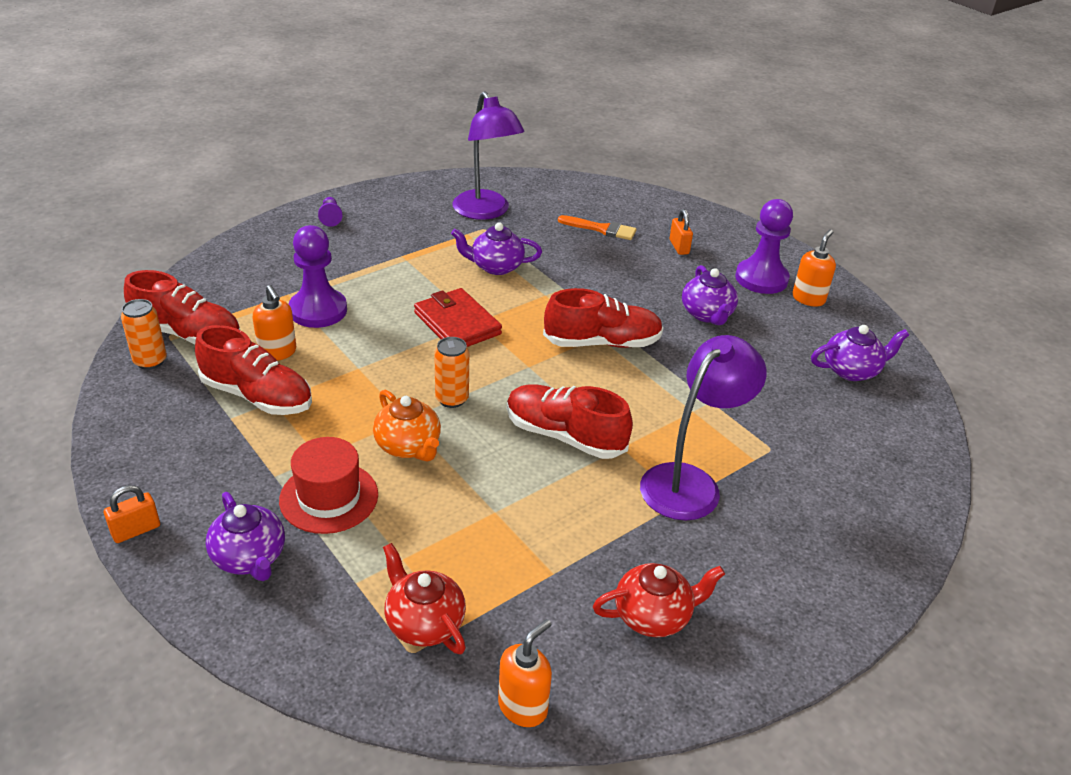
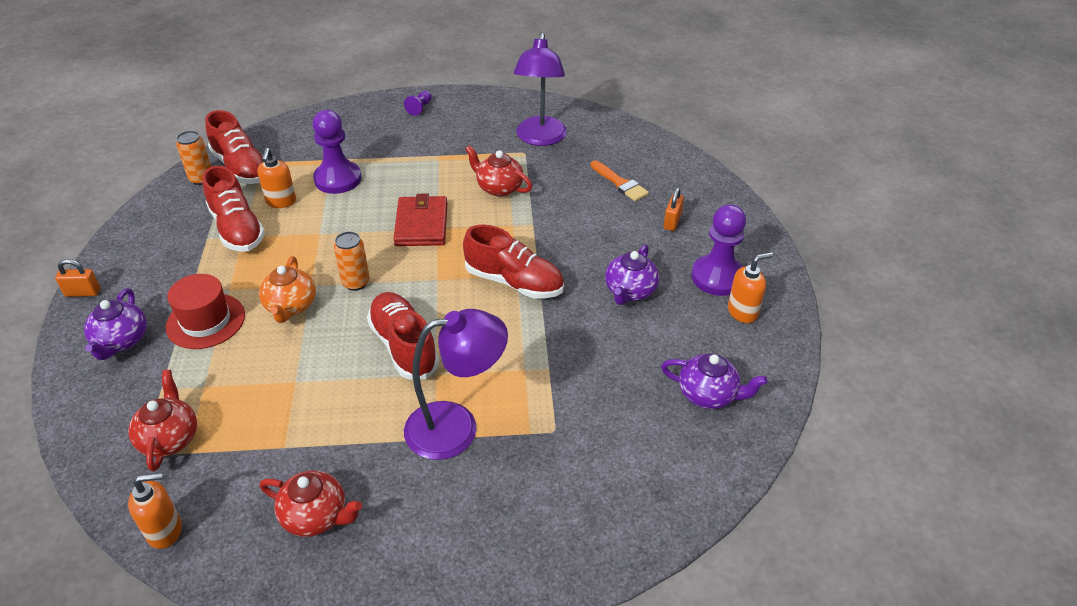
camera: 35 degrees right, 5 degrees up
(495, 267) = (499, 188): purple teapot -> red teapot

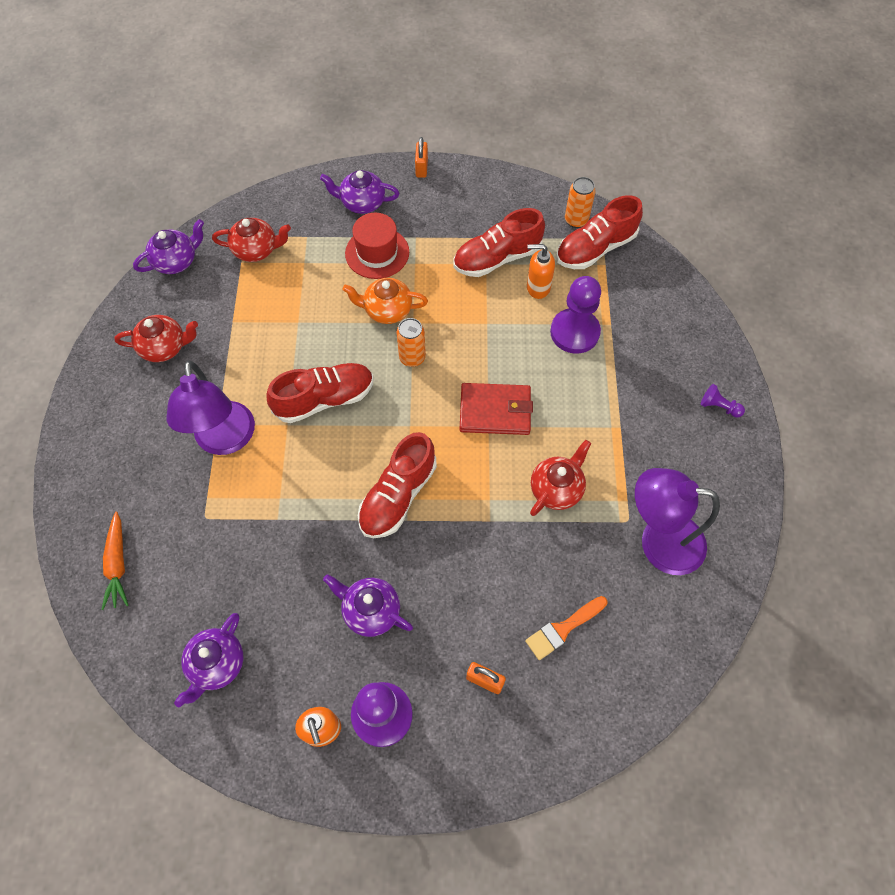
camera: 95 degrees right, 20 degrees up
(165, 531) = (176, 261): orange soap dispenser -> purple teapot
(316, 516) = (165, 347): red teapot -> red teapot turned 120 degrees counterclockwise
(622, 504) = (118, 564): none -> orange carrot

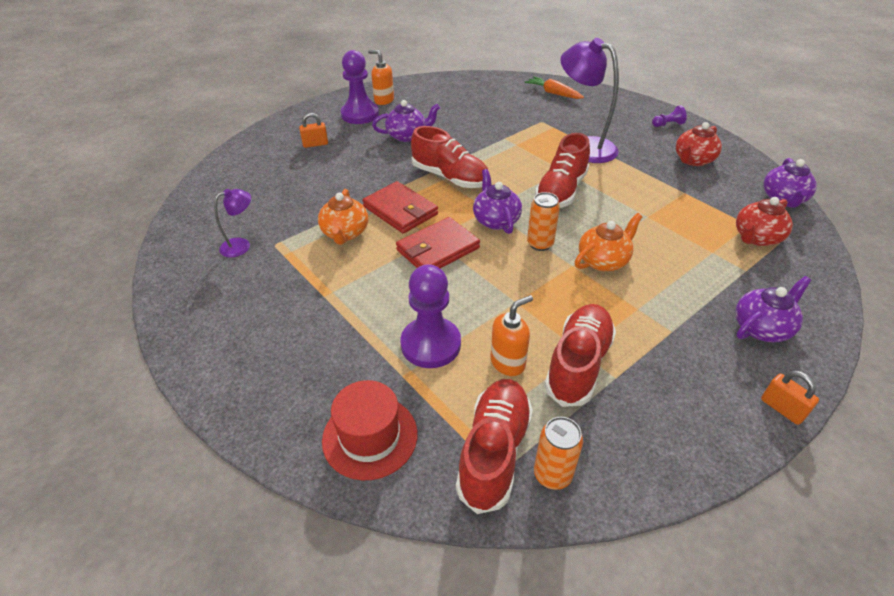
camera: 140 degrees right, 20 degrees down
(216, 664) = (459, 93): purple teapot -> purple teapot (495, 220)
(377, 253) = (678, 295): red hat -> red hat (370, 436)
(398, 495) = (450, 177): red shoe -> red shoe turned 135 degrees clockwise
(485, 482) = (400, 210): none -> red wallet
(556, 488) = (345, 233): red teapot -> orange teapot
(563, 629) = (284, 179): orange brush -> none
(658, 541) = (241, 245): purple lamp -> purple lamp, size x0.51
(719, 406) = (234, 366): purple pawn -> purple pawn (667, 124)

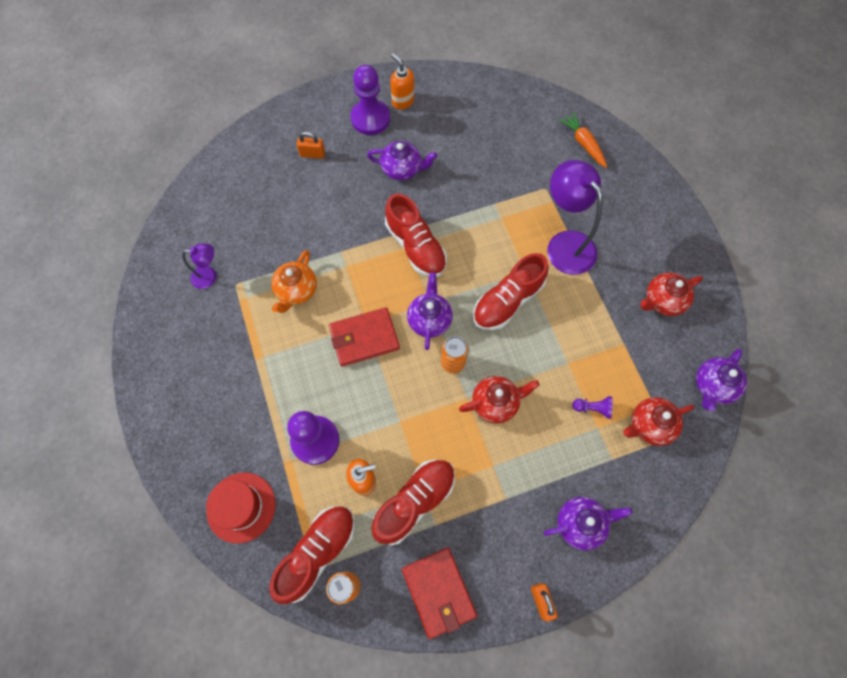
camera: 20 degrees right, 25 degrees up
(400, 210) = (353, 277): red wallet -> red wallet (439, 592)
(603, 261) = (496, 402): orange teapot -> red teapot
(667, 124) = (673, 236): purple pawn -> purple pawn (592, 408)

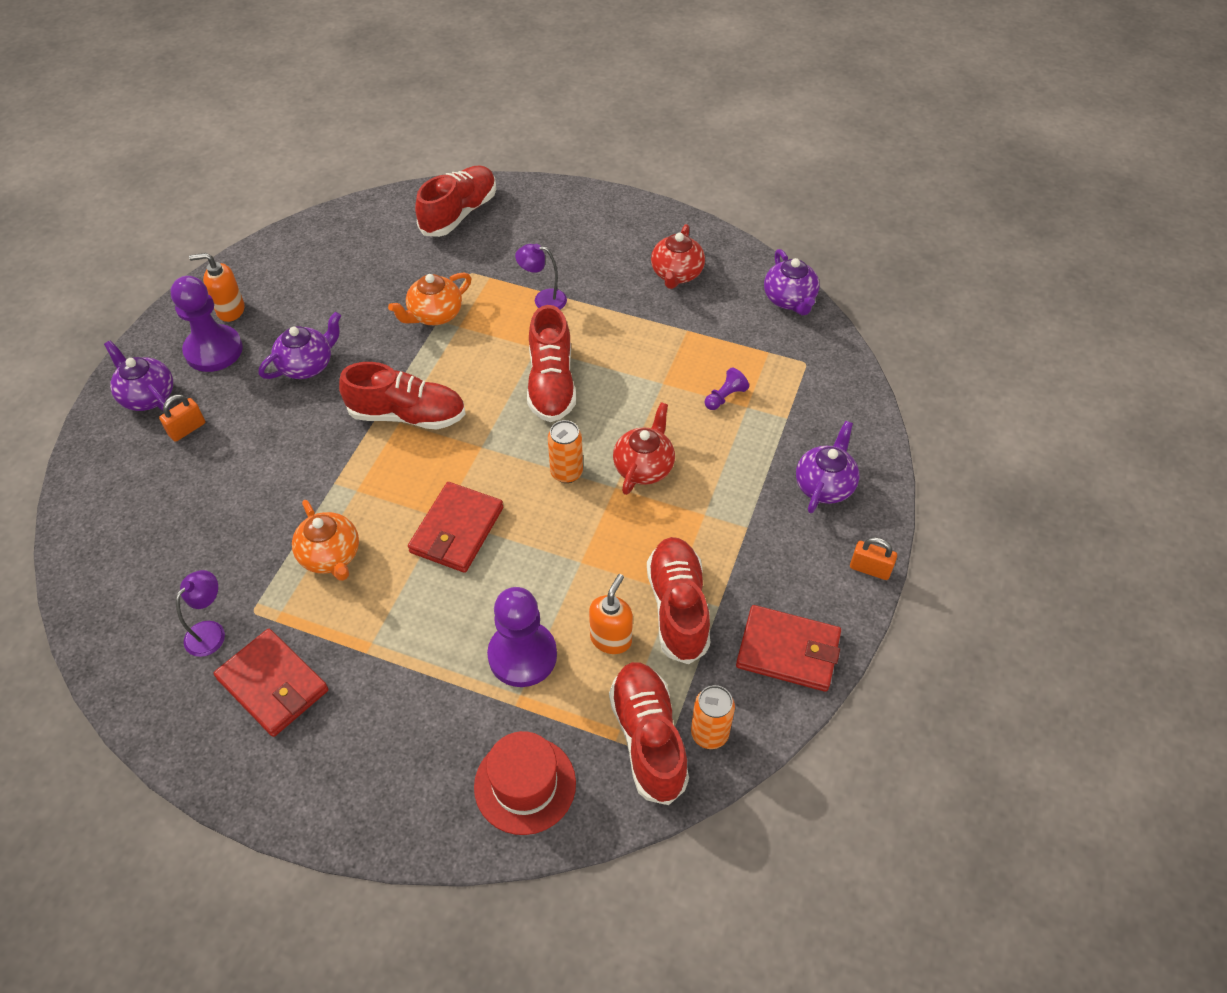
camera: 50 degrees left, 15 degrees down
(203, 332) = (273, 685): none -> red wallet
(429, 319) = (499, 459): purple teapot -> purple teapot (147, 396)
(496, 198) = (434, 315): none -> orange teapot
(565, 244) = (543, 299): purple lamp -> purple lamp, size x0.51
(583, 144) = (459, 213): orange carrot -> red shoe
(649, 425) = (781, 368): red teapot -> none

